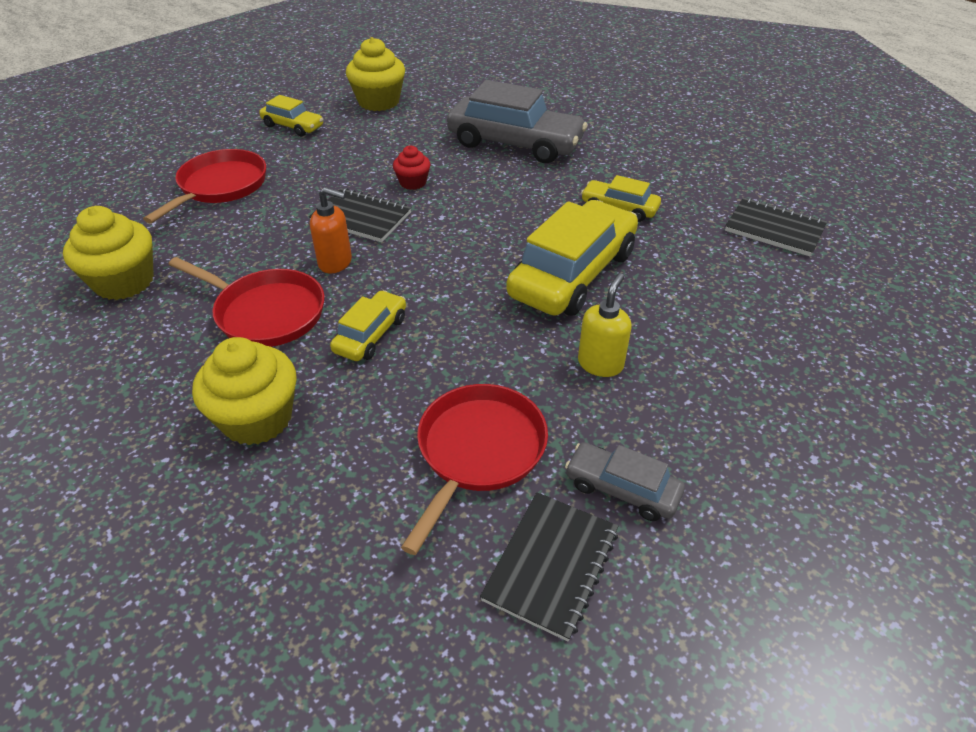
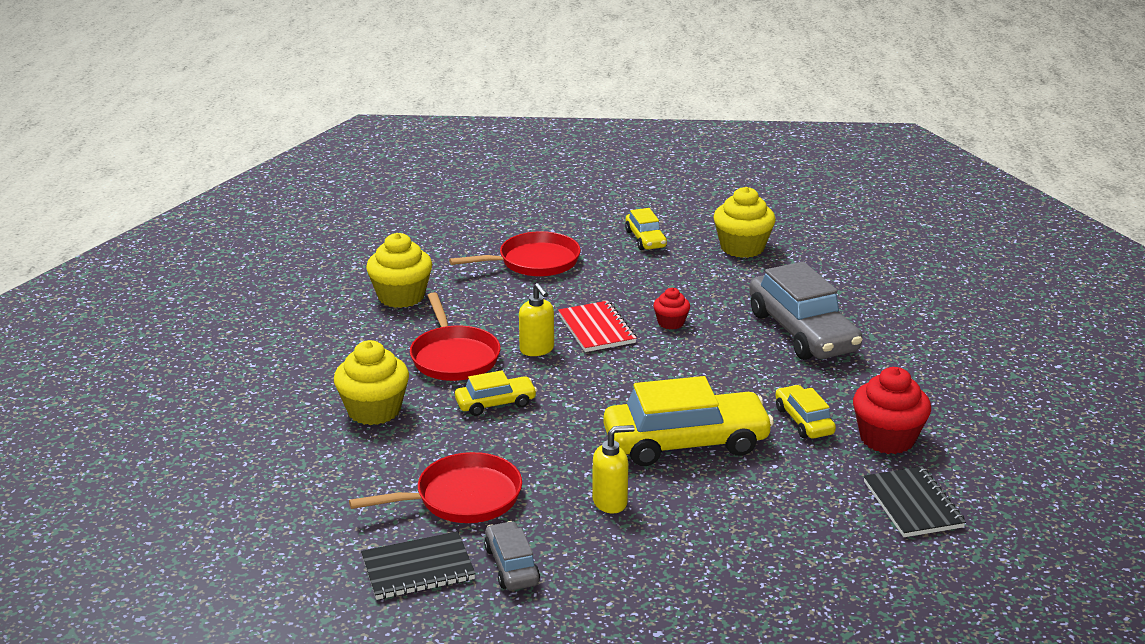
camera: 45 degrees right, 15 degrees down
(336, 263) = (537, 349): orange soap dispenser -> yellow soap dispenser
(361, 217) = (596, 329): black notebook -> red notebook
(685, 191) = (887, 438): none -> red cupcake

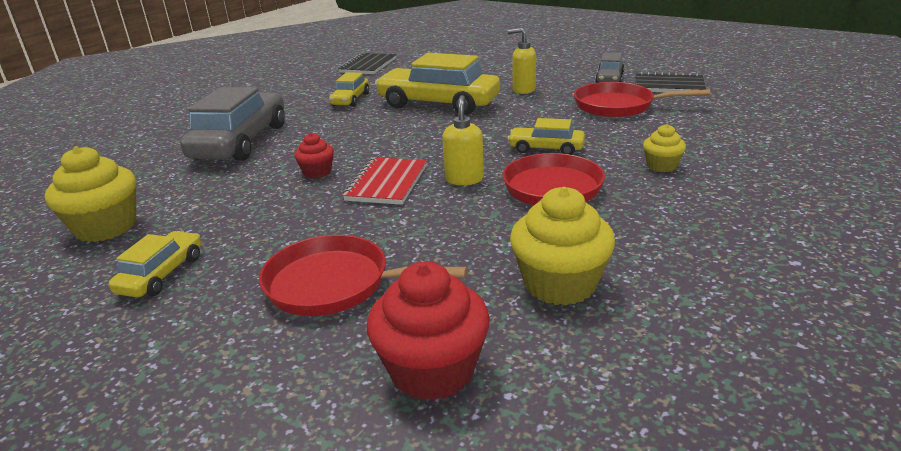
camera: 145 degrees left, 0 degrees up
(374, 410) = (661, 166): yellow cupcake -> yellow cupcake, size x0.55
(887, 438) = (324, 85): red cupcake -> red cupcake (432, 370)

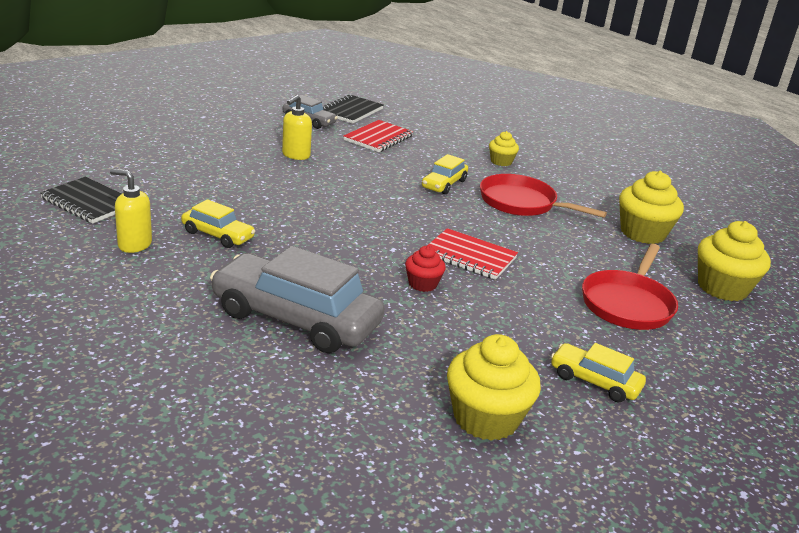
camera: 80 degrees left, 0 degrees up
(432, 370) = (722, 288): red cupcake -> yellow cupcake
(438, 103) = (290, 196): yellow car -> none
(464, 179) = (481, 225): yellow soap dispenser -> yellow soap dispenser (134, 245)
(618, 106) = (378, 138): red pan -> red notebook

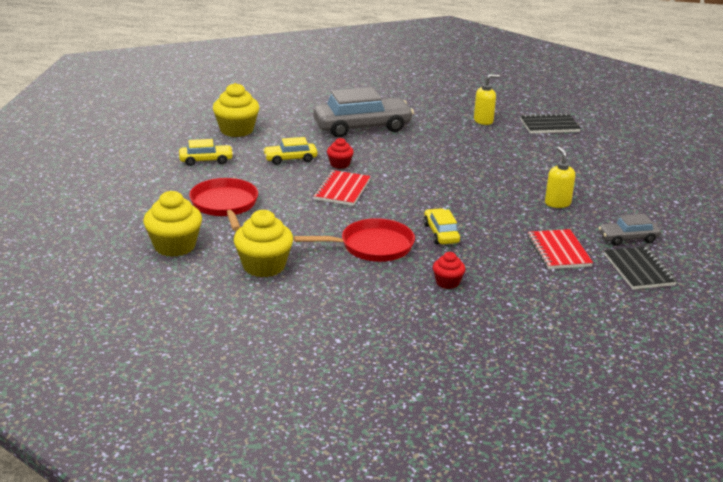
camera: 140 degrees right, 0 degrees up
(218, 235) = (467, 140): yellow car -> yellow car (290, 159)
(469, 256) = (342, 190): red notebook -> red notebook turned 60 degrees counterclockwise
(501, 161) = (447, 282): yellow cupcake -> red cupcake

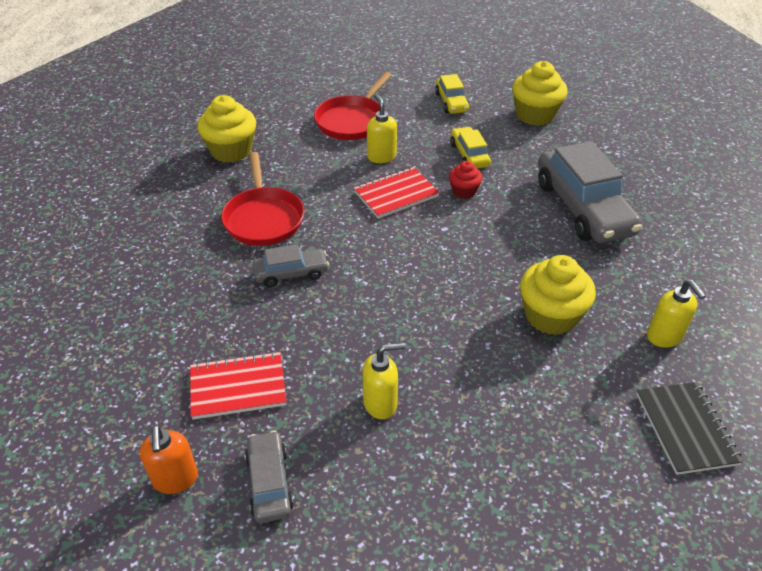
camera: 90 degrees right, 15 degrees up
(174, 246) = (272, 101): yellow cupcake -> yellow cupcake (550, 316)
(225, 205) = (352, 121): red pan -> red pan turned 135 degrees clockwise
(287, 194) = (381, 156): none -> yellow soap dispenser
(342, 190) = (396, 194): red notebook -> red notebook turned 45 degrees counterclockwise
(441, 233) = (291, 273): yellow car -> grey car
(447, 282) = (179, 274): red cupcake -> none
(638, 270) = (175, 479): black notebook -> orange soap dispenser

